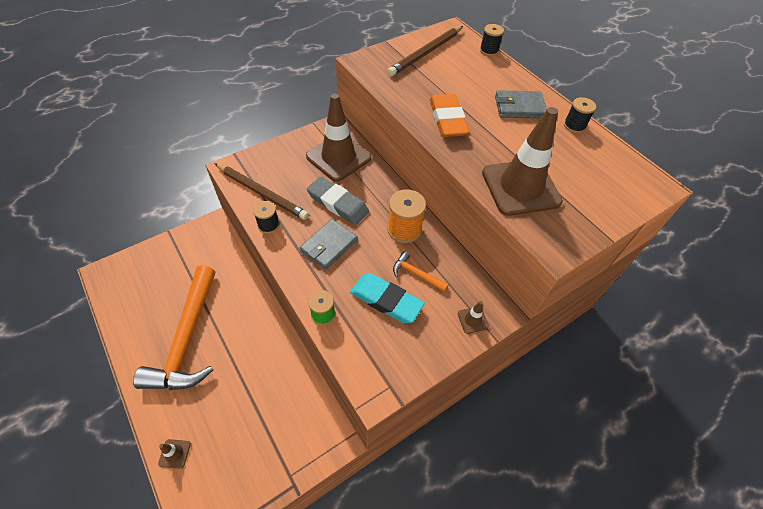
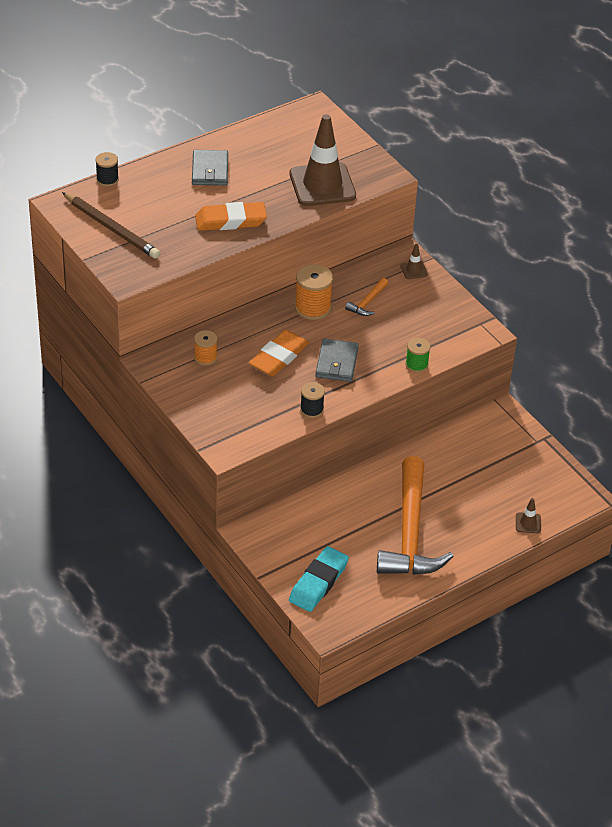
camera: 90 degrees left, 10 degrees down
(187, 339) = (410, 533): orange hammer -> orange hammer turned 90 degrees clockwise
(261, 193) = (264, 419): brown pencil -> none
(328, 246) = (336, 363): grey wallet -> grey wallet turned 60 degrees clockwise
(338, 157) = (205, 357): brown traffic cone -> orange spool
(338, 204) = (279, 357): grey eraser -> orange eraser
(386, 300) = (398, 323): turquoise eraser -> turquoise eraser (318, 582)
(574, 126) = (238, 139): black spool -> none

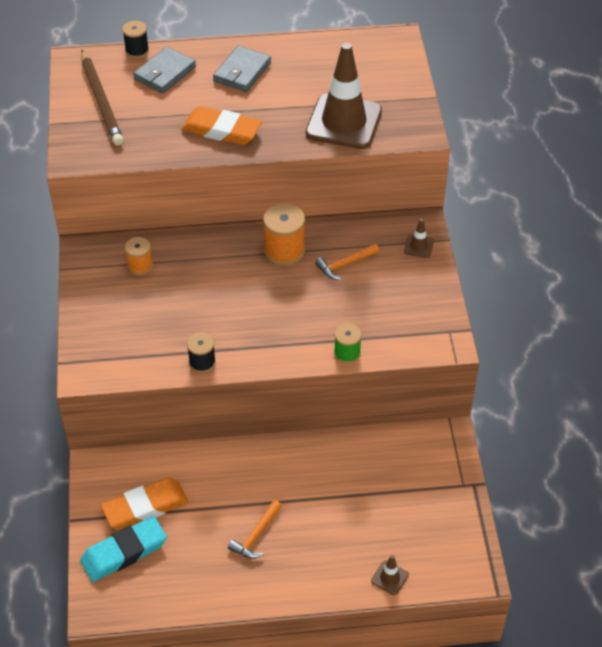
camera: 30 degrees right, 5 degrees up
(279, 357) = (212, 292): orange eraser -> orange eraser (145, 507)
(336, 363) = (265, 320): grey wallet -> grey wallet (164, 73)
(410, 533) = (256, 535): orange hammer -> orange hammer, size x0.41

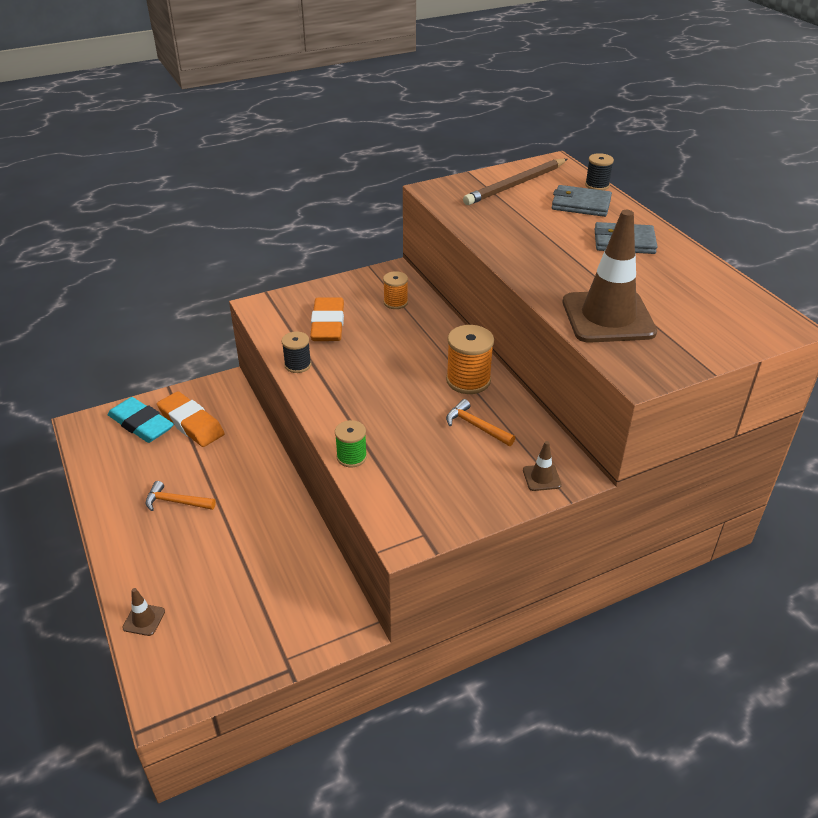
camera: 70 degrees right, 10 degrees down
(221, 130) = (530, 249): orange eraser -> orange eraser (328, 324)

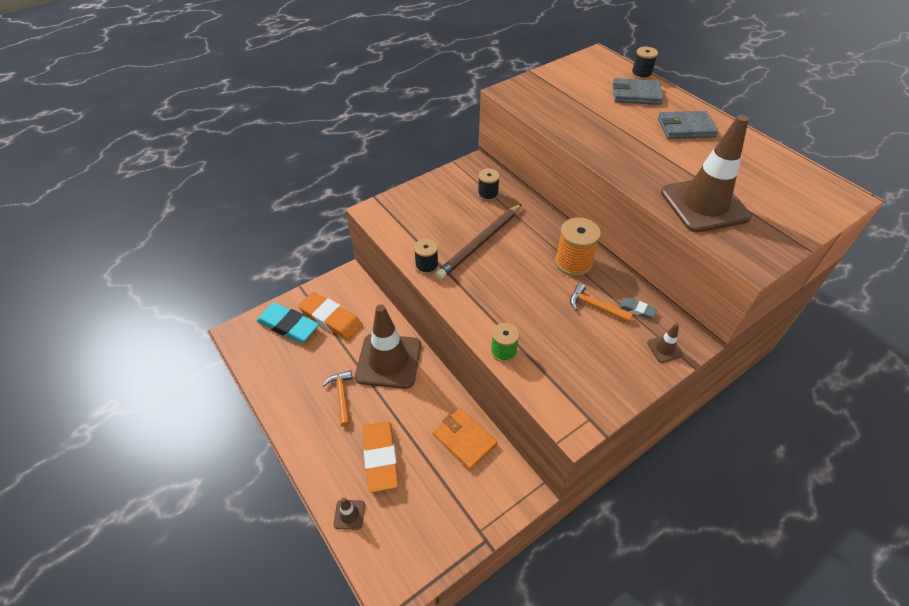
camera: 10 degrees left, 10 degrees up
(176, 502) = (341, 396): orange hammer -> orange hammer turned 75 degrees clockwise
(241, 474) = (388, 361): none -> brown traffic cone
(300, 565) = (464, 440): none -> orange wallet
(328, 324) = (438, 222): orange eraser -> orange eraser (380, 458)
(395, 302) = (488, 194): orange spool -> black spool
(516, 185) = (575, 80): brown pencil -> brown pencil (480, 243)
(525, 435) = (637, 309): none -> grey eraser

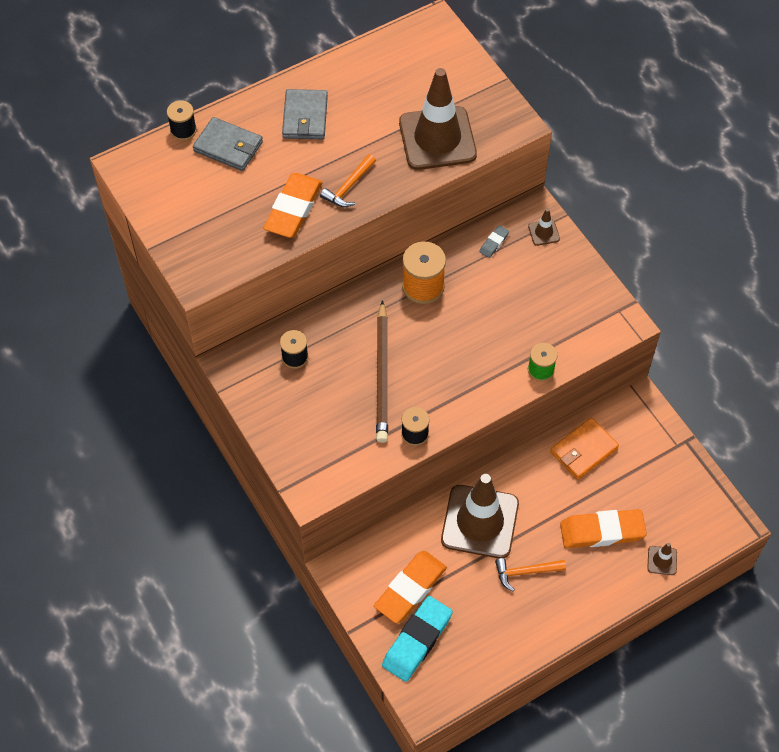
camera: 85 degrees left, 10 degrees up
(480, 243) = (382, 375): brown pencil -> brown pencil turned 45 degrees clockwise
(588, 129) = (293, 209): none -> orange eraser
(595, 306) = (487, 279): orange hammer -> orange hammer (348, 187)
(636, 94) = (228, 146): grey wallet -> grey wallet turned 75 degrees counterclockwise

